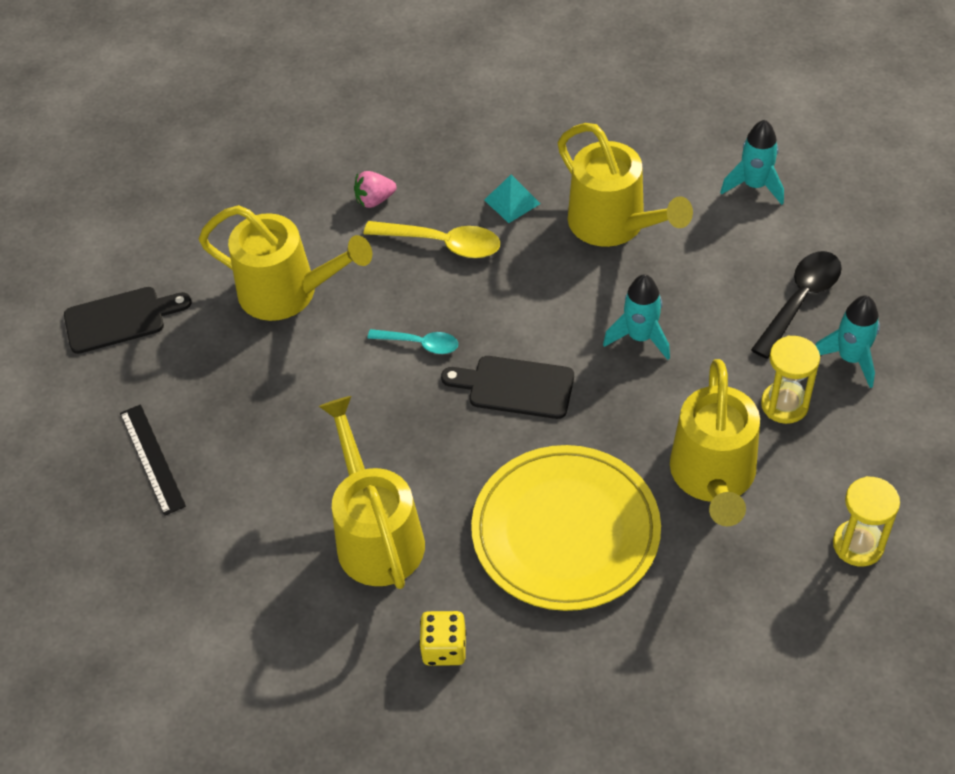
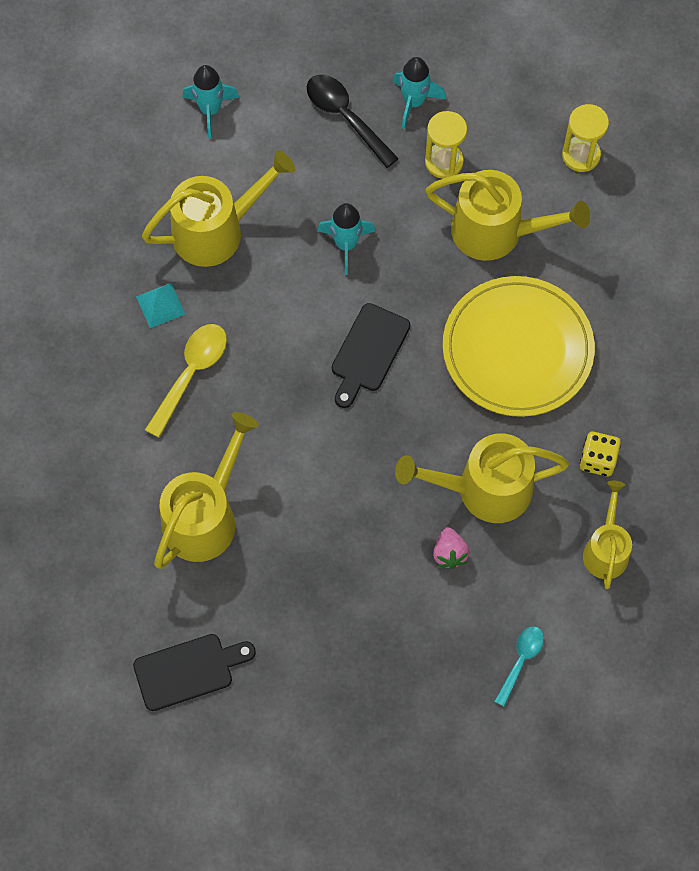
camera: 80 degrees left, 15 degrees up
(120, 319) = (189, 670): black cutting board -> black cutting board turned 75 degrees clockwise
(152, 459) = (358, 659): black ruler -> none
(328, 681) = (606, 549): none -> yellow watering can
(374, 200) = (117, 421): pink strawberry -> pink strawberry (449, 553)
(420, 344) = (299, 416): turquoise spoon -> turquoise spoon (520, 661)

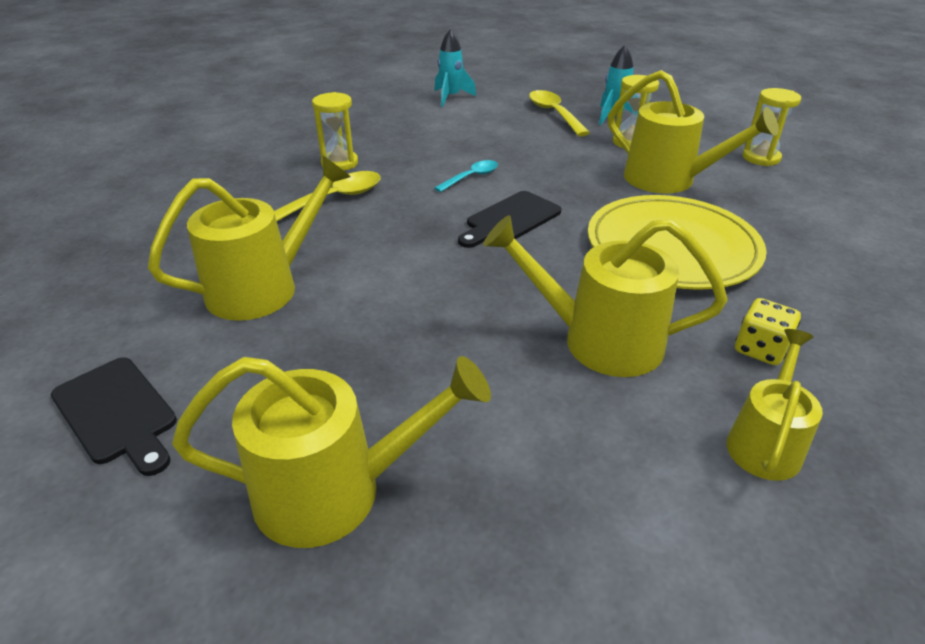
camera: 20 degrees right, 30 degrees down
(160, 305) = (339, 163): turquoise pyramid -> yellow hourglass
(189, 670) = (117, 413): black cutting board -> black cutting board turned 45 degrees clockwise
(217, 230) = (416, 140): yellow watering can -> yellow watering can (335, 490)
(345, 117) = (554, 114): black spoon -> yellow spoon
(346, 245) = (522, 163): turquoise rocket -> none
(449, 553) = (530, 388): pink strawberry -> none
(520, 661) = (595, 549): turquoise spoon -> turquoise spoon (471, 177)

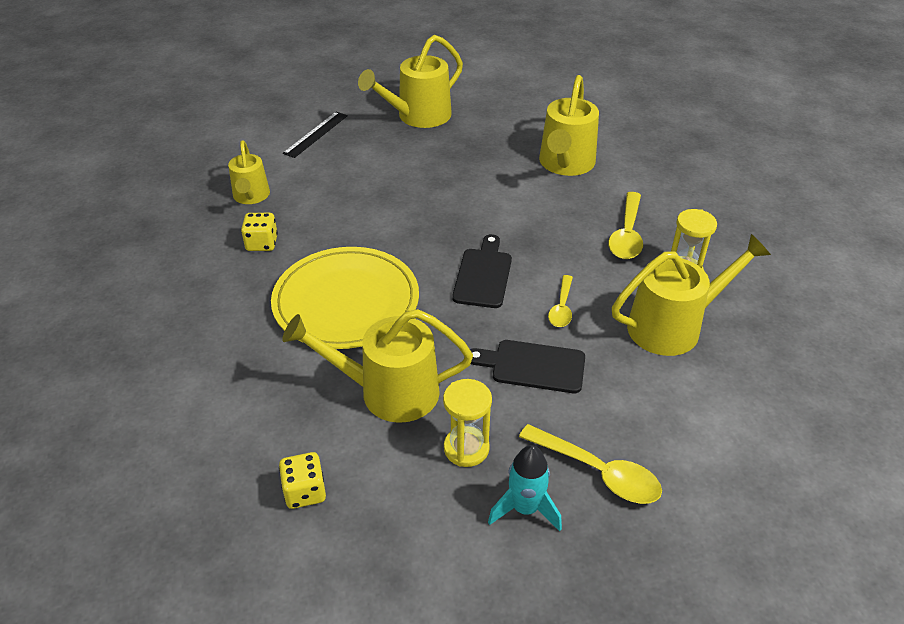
camera: 145 degrees right, 5 degrees up
(117, 413) = (534, 102): black cutting board -> black cutting board (532, 366)
(451, 97) = (753, 445): turquoise rocket -> none
(471, 177) = (561, 308): turquoise spoon -> yellow spoon
(575, 554) = (316, 134): none -> black ruler
(598, 340) = (356, 211): yellow watering can -> yellow watering can (673, 326)
(761, 158) = (305, 492): yellow hourglass -> yellow dice

